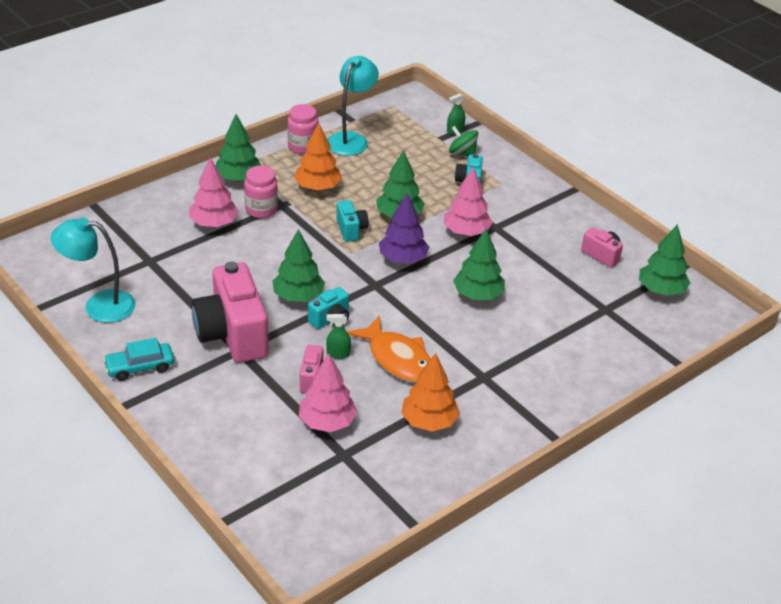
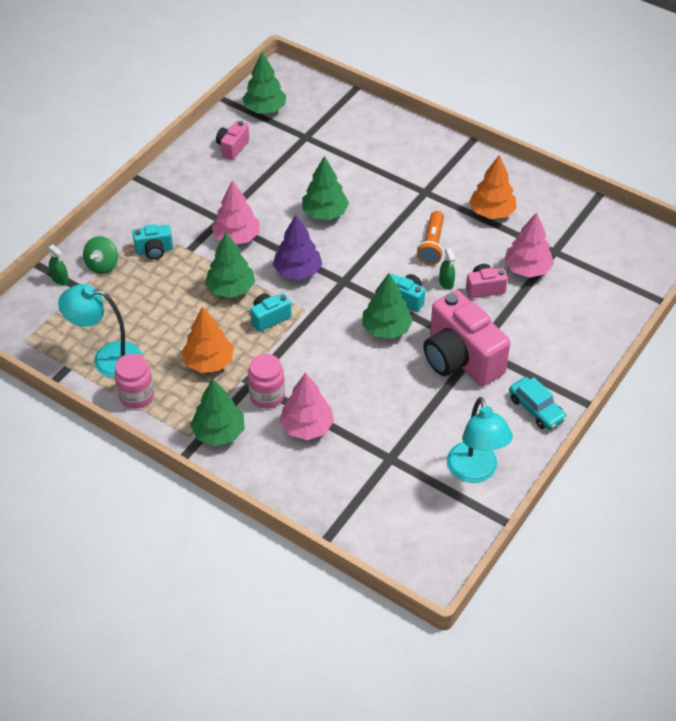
camera: 105 degrees left, 10 degrees up
(232, 334) = (460, 359): pink camera -> pink camera turned 90 degrees clockwise
(397, 359) = (432, 245): orange fish -> orange flashlight

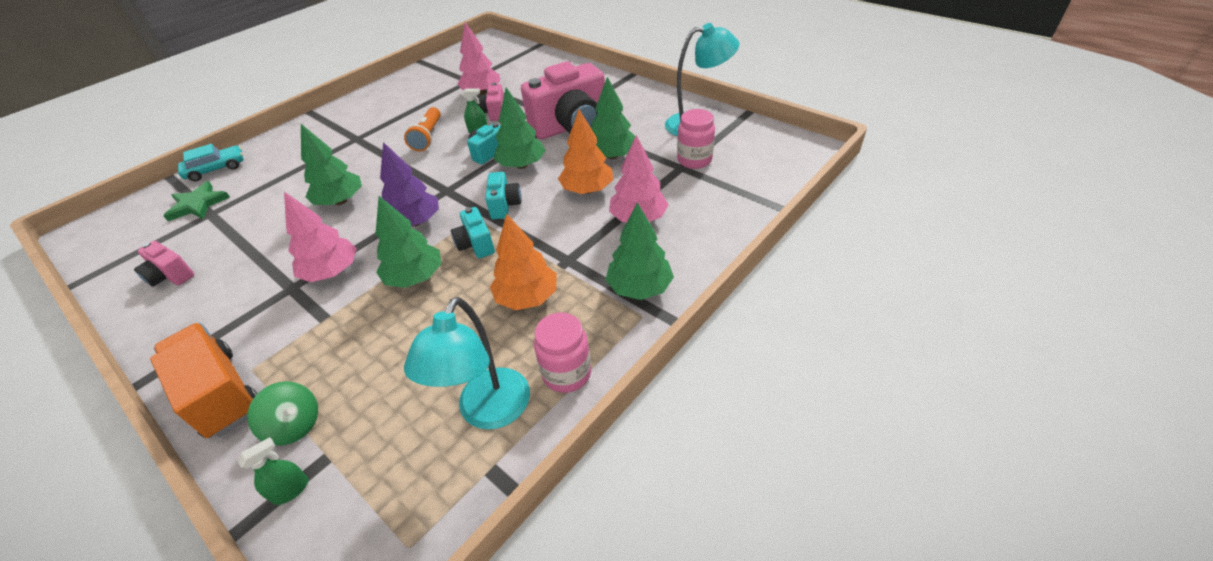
camera: 80 degrees left, 5 degrees down
(127, 220) = (221, 393): none -> orange truck
(154, 250) = (303, 358): turquoise camera -> turquoise camera (504, 205)
(265, 109) = (130, 246): green tree -> green tree (612, 156)
(267, 396) = (590, 247): pink jar -> pink jar (694, 160)
(317, 124) = (198, 204): none -> green star
(432, 245) = (428, 137): orange flashlight -> orange flashlight turned 75 degrees clockwise
(492, 212) = (406, 106): orange tree -> orange tree (587, 190)
(536, 409) = (633, 95): turquoise car -> turquoise car (216, 169)

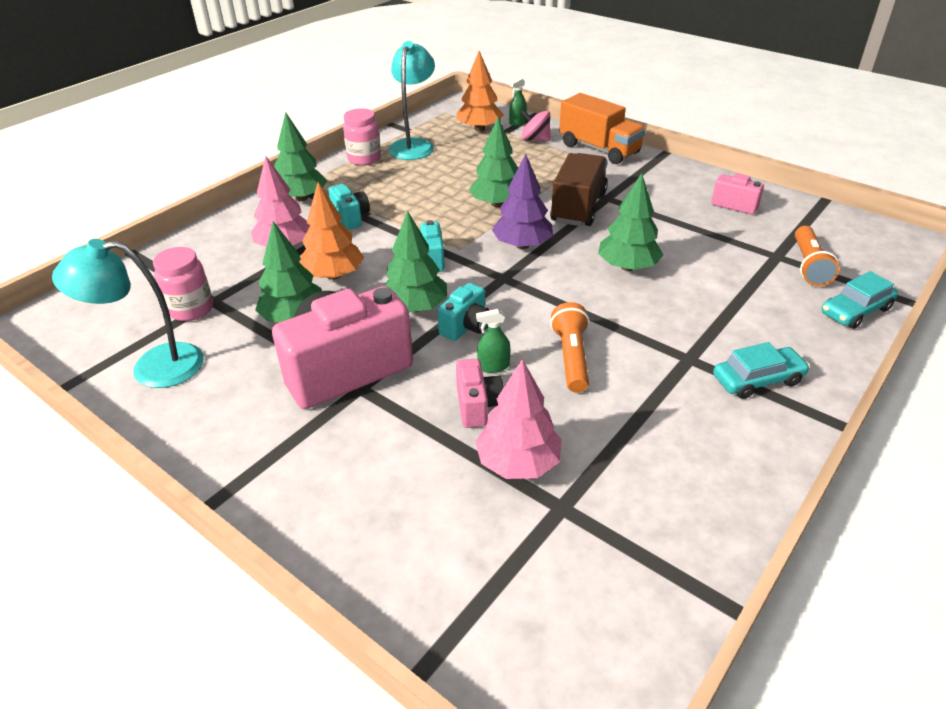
camera: 175 degrees right, 5 degrees down
(198, 204) = (808, 265): green star -> orange flashlight
(295, 425) = (535, 140): green spinning top -> pink spinning top
(328, 129) = (757, 380): none -> turquoise car
(332, 272) = (578, 207): pink tree -> brown truck
(476, 245) = (449, 226): turquoise camera -> turquoise camera (351, 217)
(527, 297) = (395, 192): orange tree -> orange tree (479, 129)

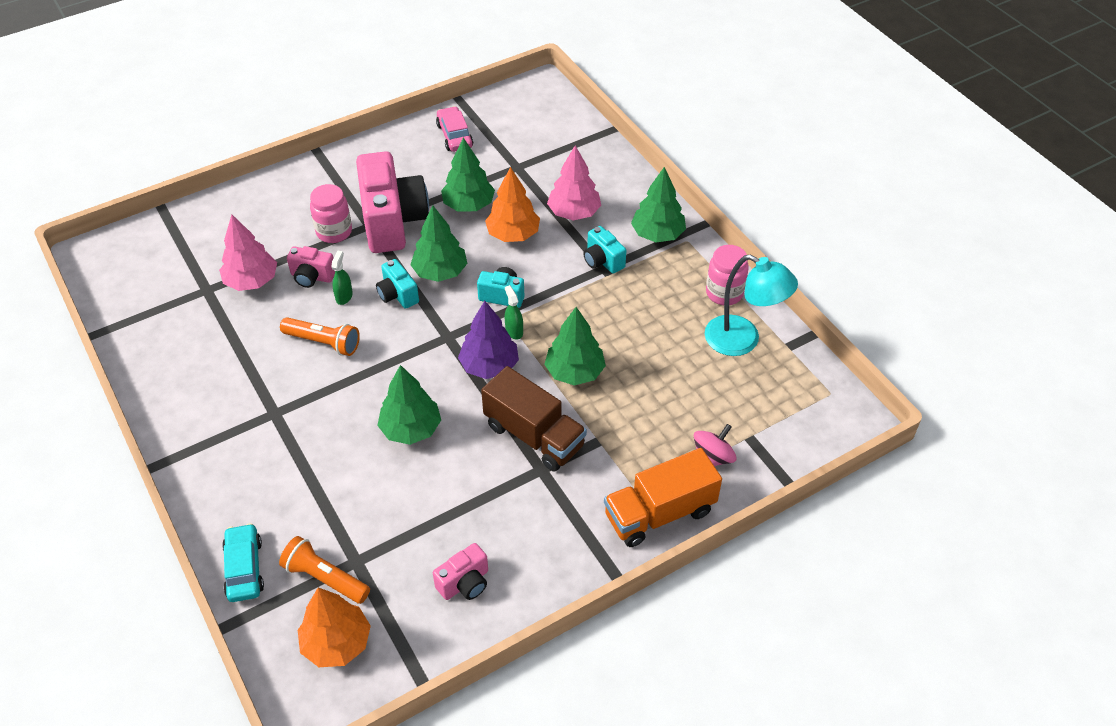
camera: 110 degrees right, 10 degrees up
(153, 367) = (455, 136): turquoise lamp -> pink car
(191, 309) = (512, 156): pink jar -> pink jar (334, 232)
(351, 217) = (602, 261): turquoise camera -> turquoise camera turned 60 degrees clockwise
(479, 129) = (765, 413): orange tree -> orange tree (337, 643)
(517, 123) = (770, 457): green spray bottle -> green spray bottle (514, 331)
(757, 380) = (224, 442): turquoise car -> none

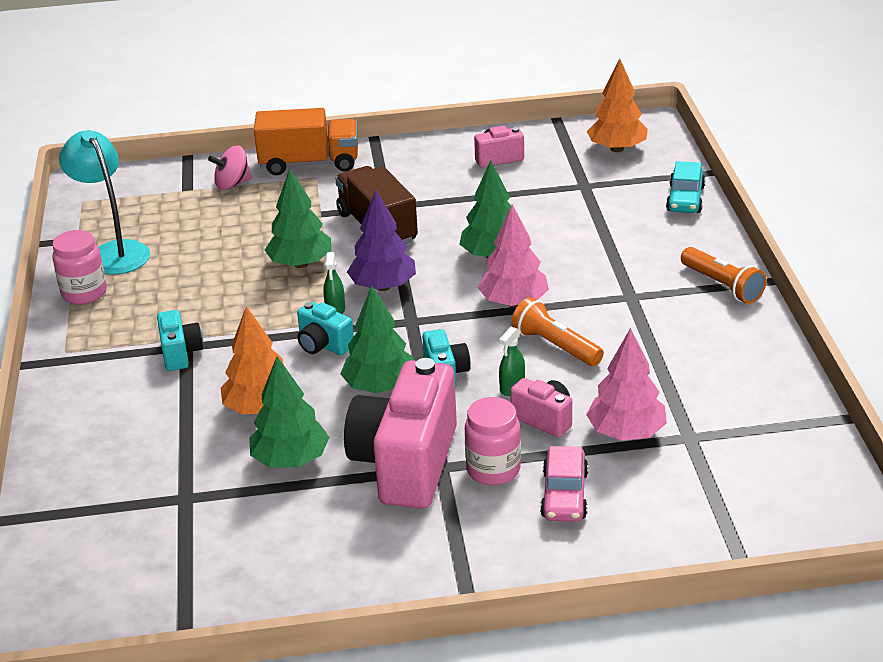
camera: 155 degrees left, 15 degrees down
(325, 578) = (615, 181): orange flashlight -> orange flashlight (722, 286)
(455, 136) = (238, 575): pink car -> pink car (564, 495)
(574, 213) = (164, 415): pink tree -> pink tree (513, 302)
(657, 234) = (90, 366): green tree -> none

